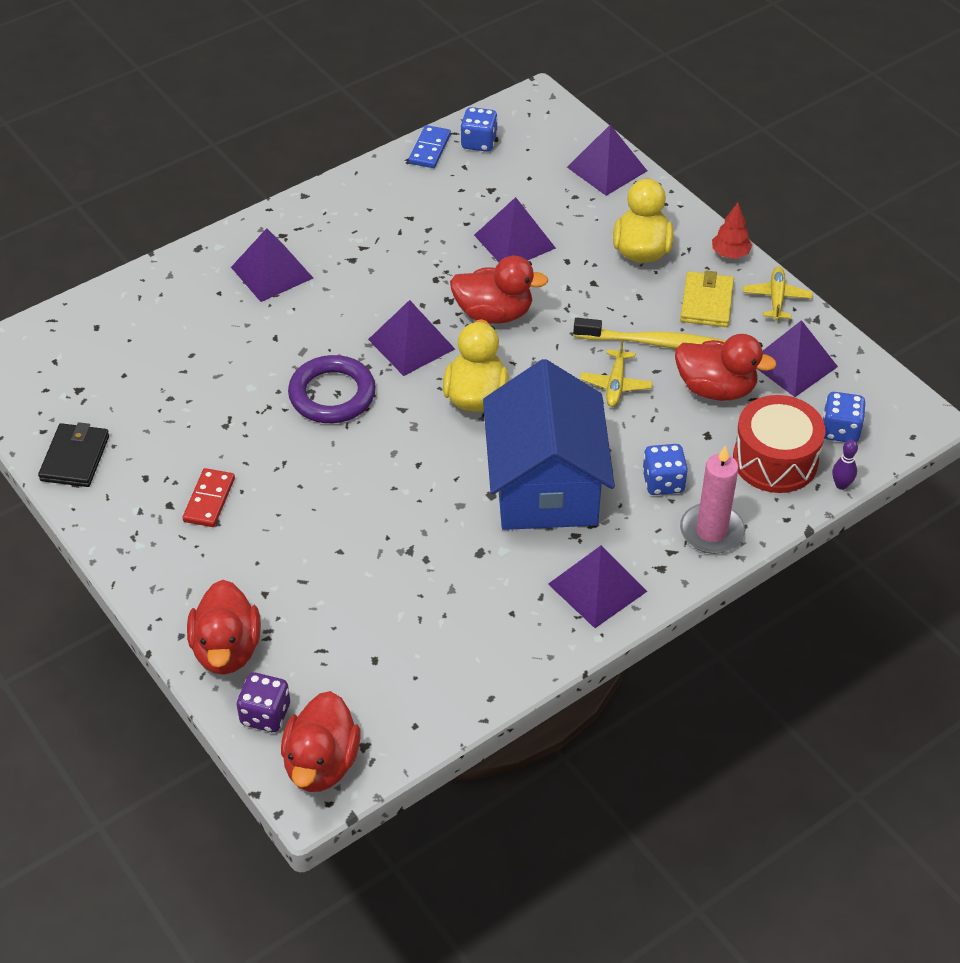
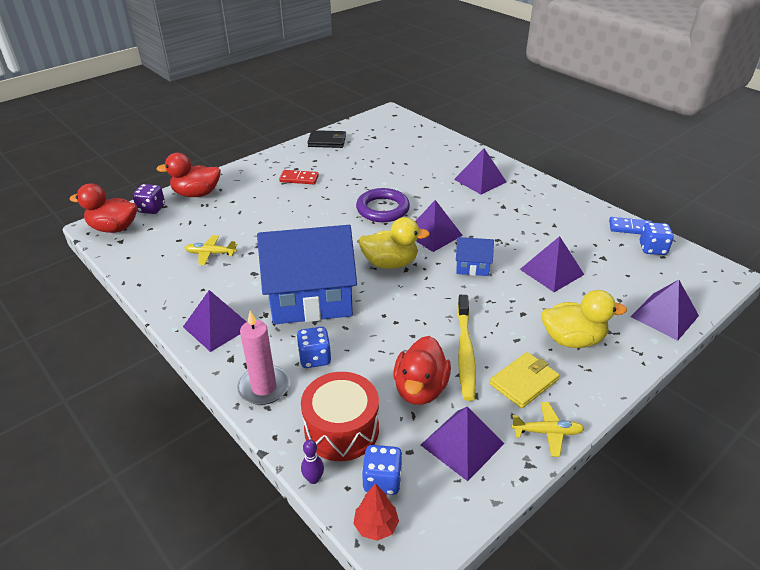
camera: 85 degrees right, 10 degrees down
(494, 313) = (472, 266): red duck -> blue house
(615, 384) = (414, 329): yellow plane -> yellow plane (210, 254)
(707, 302) = (524, 382): yellow wallet -> yellow wallet turned 45 degrees counterclockwise
(730, 253) = (595, 398): red tree -> red tree (376, 526)

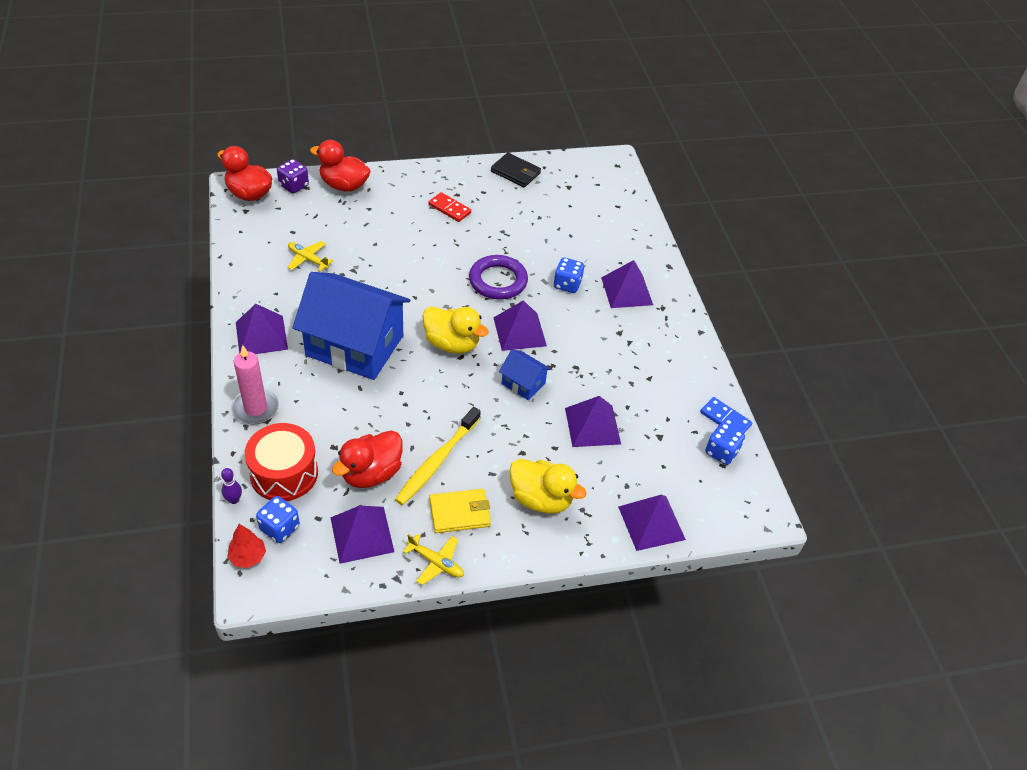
camera: 25 degrees right, 10 degrees up
(315, 358) = (313, 403): blue dice -> blue dice (567, 284)

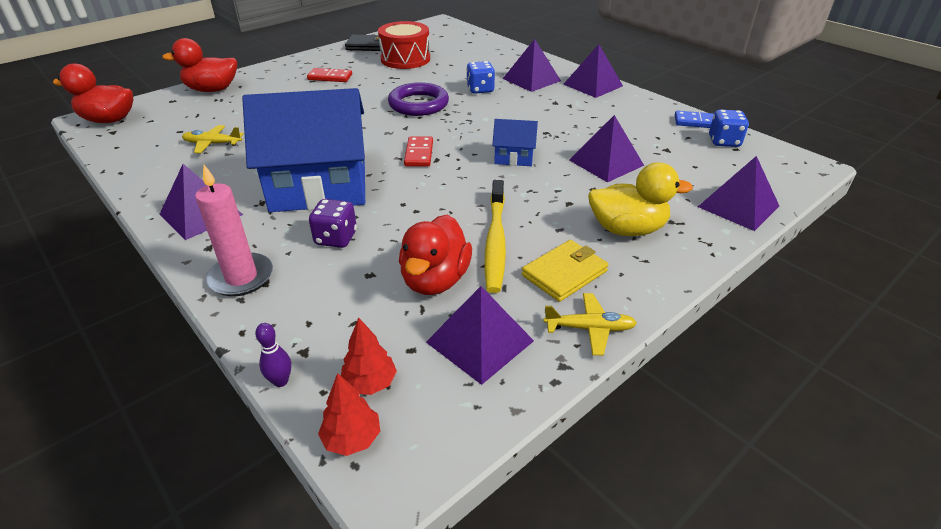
camera: 25 degrees left, 10 degrees down
(280, 528) = (370, 383): blue dice -> red tree
(284, 473) = (328, 324): red drum -> red drum (405, 59)
(294, 186) = (157, 103): purple dice -> purple dice (336, 238)
(452, 344) = (419, 154): yellow duck -> red domino
(519, 331) = (472, 127): purple pyramid -> purple pyramid (592, 85)

